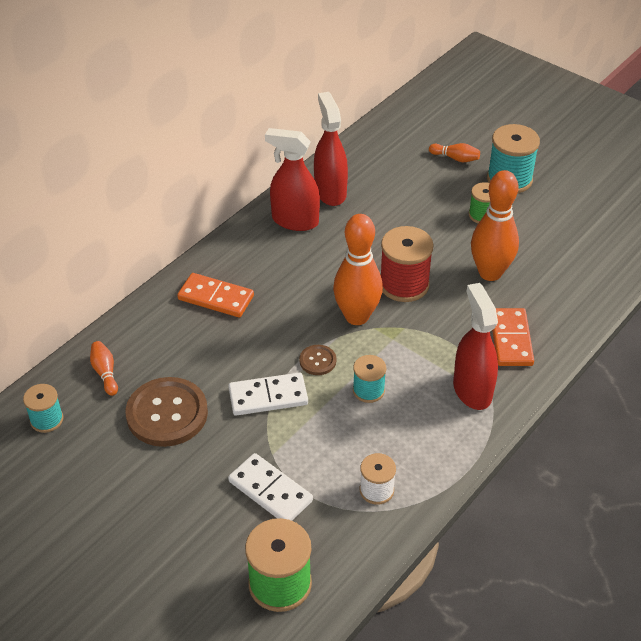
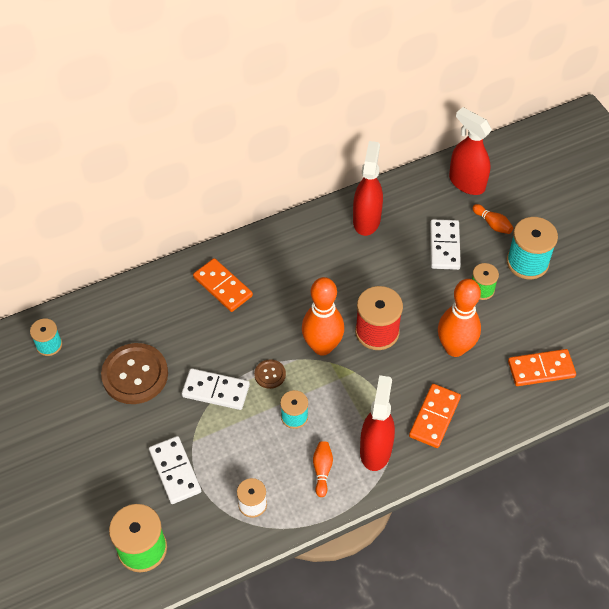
camera: 25 degrees right, 10 degrees up
(105, 373) = (108, 321): orange bowling pin -> orange bowling pin (322, 470)
(294, 221) = (322, 237): red spray bottle -> red spray bottle (466, 182)
(422, 190) = (444, 246): none -> white domino
(583, 263) = (541, 369): none -> orange domino

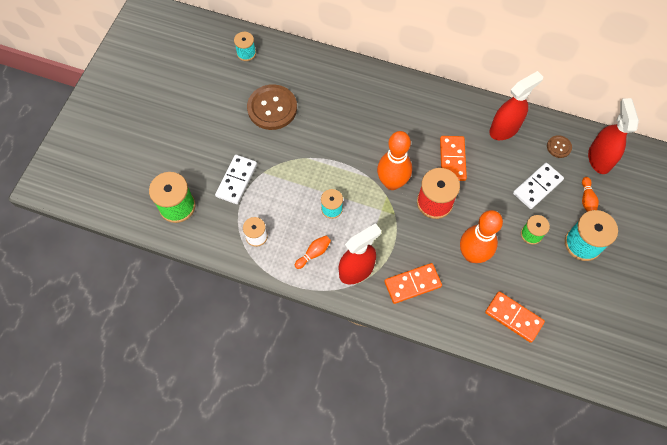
camera: 45 degrees right, 10 degrees up
(215, 391) = (305, 155): white domino -> none
(222, 287) = (373, 98): orange domino -> orange domino (452, 159)
(270, 374) = (344, 172): brown button -> brown button (559, 147)

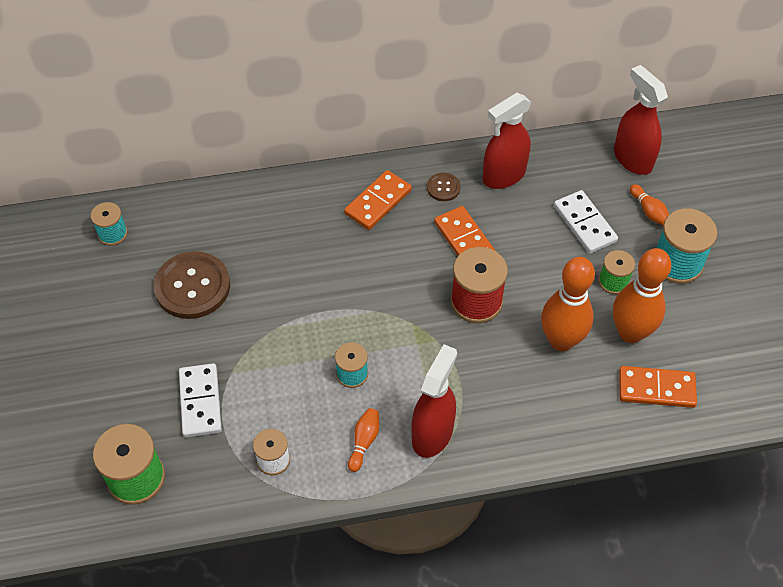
camera: 30 degrees left, 10 degrees down
(392, 183) = (408, 304): orange bowling pin -> orange bowling pin (630, 332)
(412, 284) = (513, 413): orange domino -> orange domino (378, 202)
(504, 129) = (503, 175): red spray bottle -> red spray bottle turned 150 degrees counterclockwise
(537, 187) = (585, 224): white domino -> white domino turned 45 degrees counterclockwise
(559, 147) = (579, 167): brown button -> brown button (443, 188)

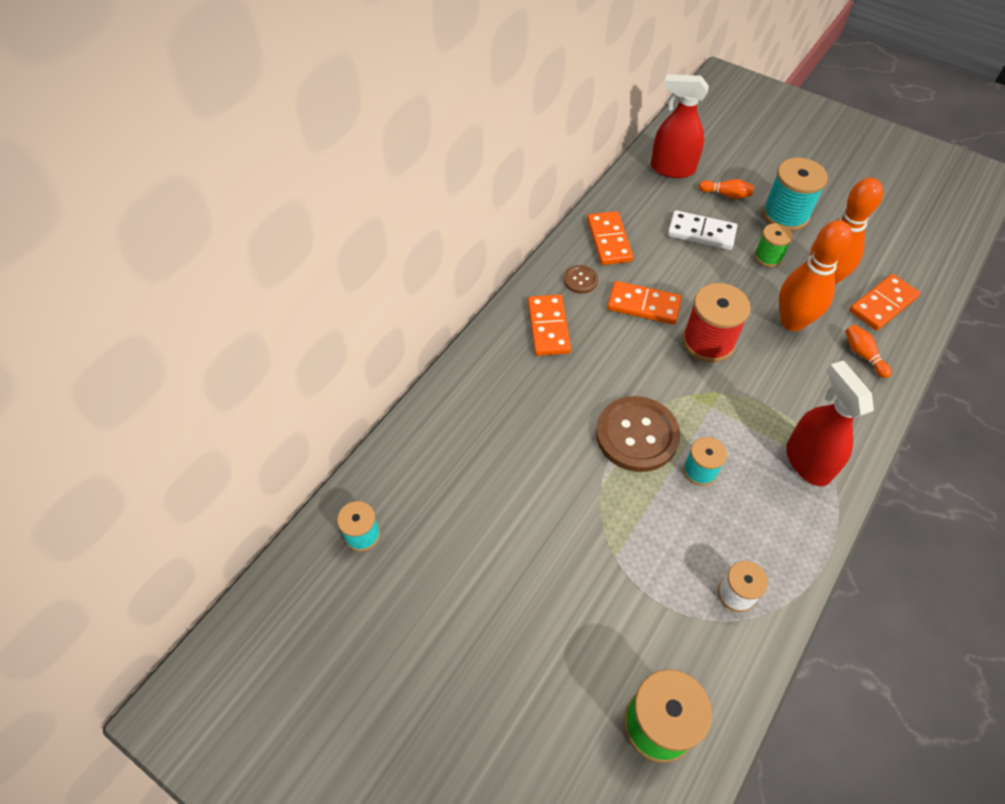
camera: 45 degrees left, 0 degrees up
(192, 287) = (492, 516): brown button -> brown button (637, 435)
(200, 402) = (623, 604): white domino -> none
(364, 442) = (775, 513): orange bowling pin -> orange bowling pin (863, 355)
(503, 175) = (609, 240): red spray bottle -> orange domino

